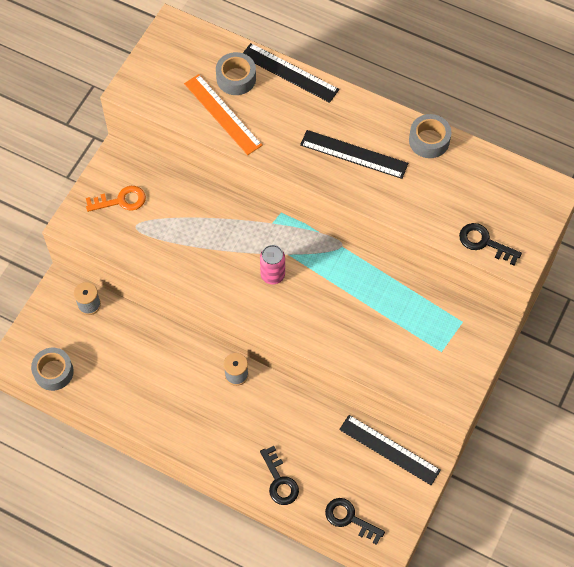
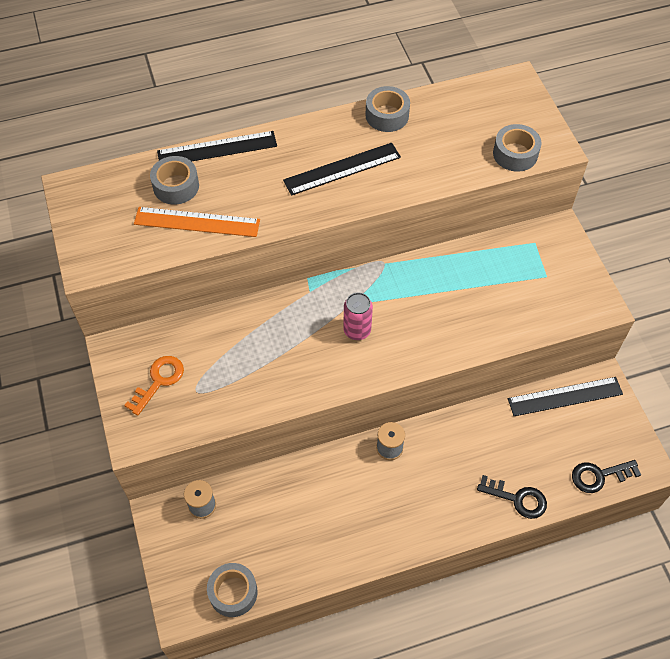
camera: 45 degrees left, 5 degrees down
(484, 242) = (515, 154): black key -> grey tape

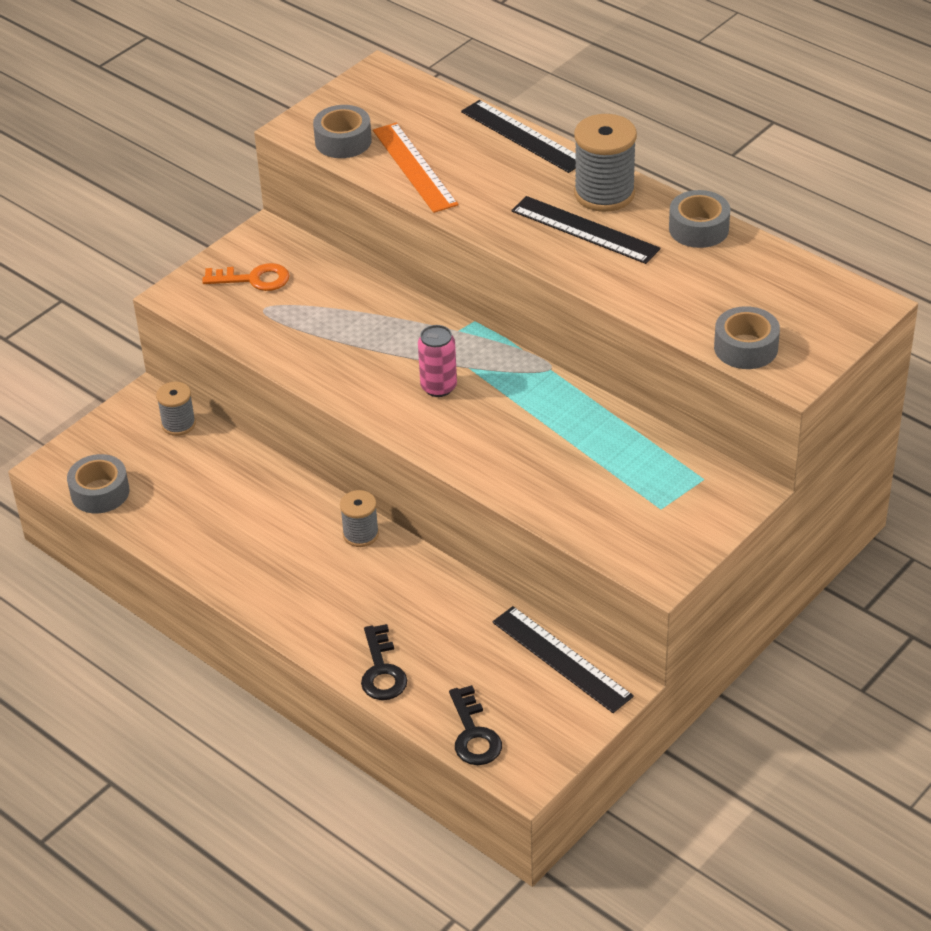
camera: 60 degrees right, 15 degrees down
(176, 186) = (446, 133): grey tape -> grey tape (343, 141)
(314, 140) = (604, 193): none -> grey spool
(599, 476) = (473, 734): black key -> black key turned 150 degrees counterclockwise

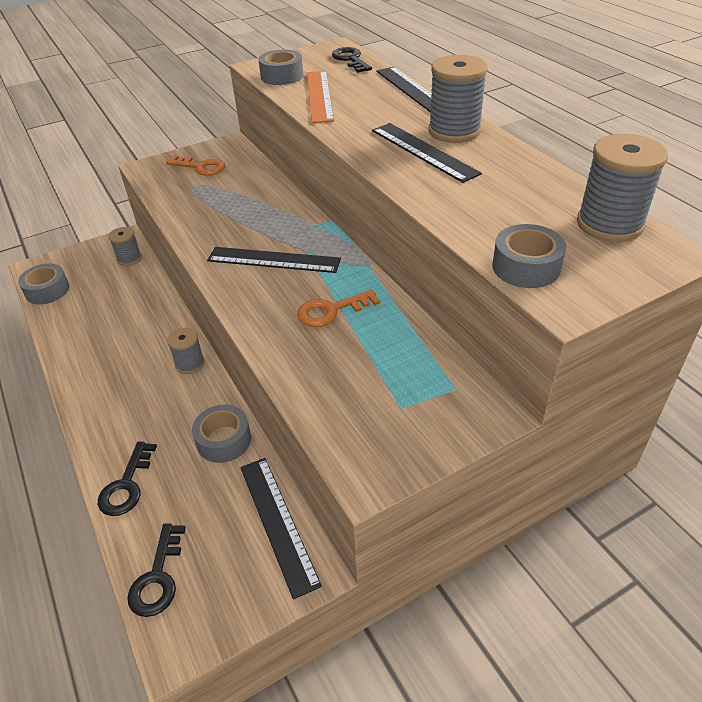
camera: 20 degrees right, 0 degrees up
(414, 95) = (351, 59): none -> black key
(438, 387) = (273, 260): pink can -> black ruler
(539, 430) = (331, 310): none -> orange key
(698, 229) = (523, 166): grey tape -> grey tape (224, 440)
(805, 284) = (609, 224): none -> grey spool

